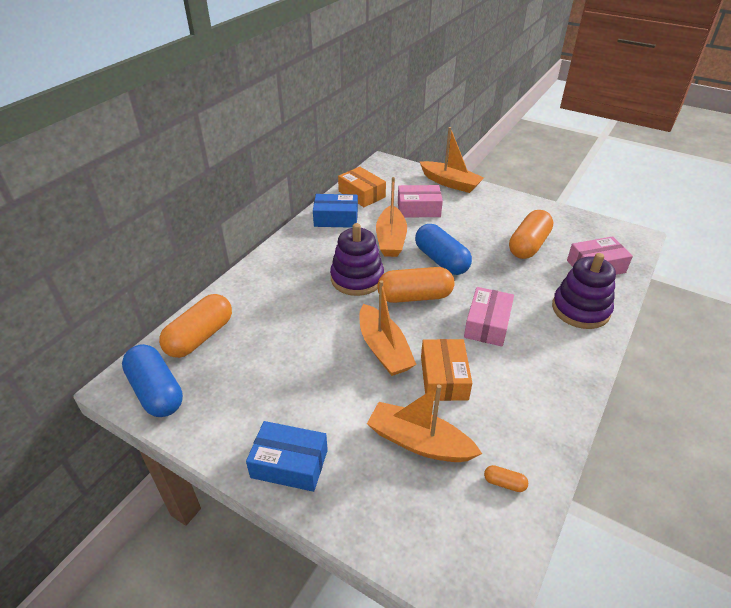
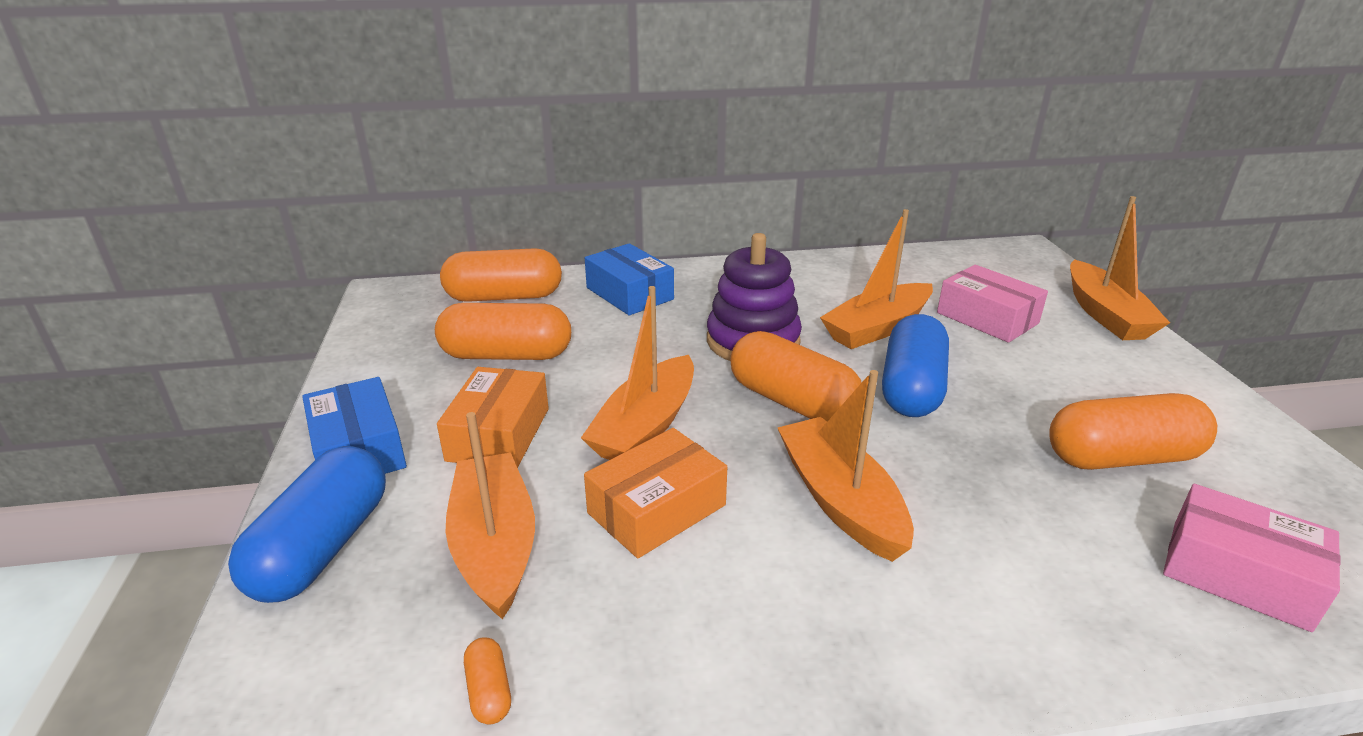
camera: 50 degrees right, 10 degrees down
(156, 391) = (395, 314): blue capsule -> blue capsule (322, 547)
(265, 365) = (506, 355): none -> orange capsule
(336, 218) = (842, 274): blue box -> blue box (629, 293)
(361, 194) = (925, 266): orange box -> orange box (498, 434)
(487, 324) = (840, 500): pink box -> orange boat
(580, 309) = (1068, 606): purple stacking toy -> none

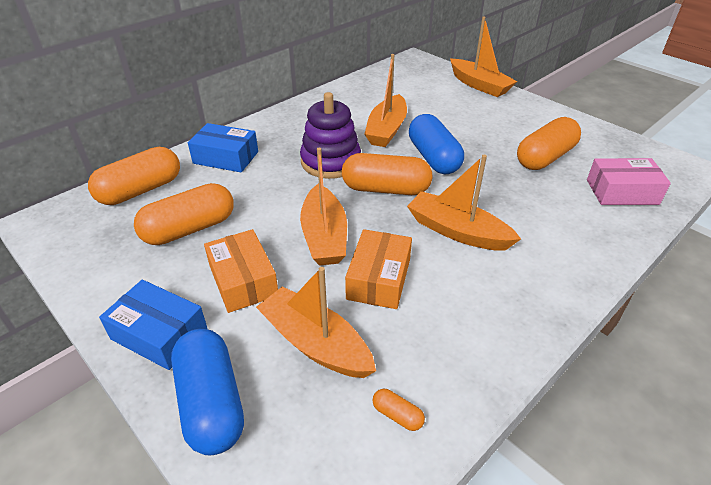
camera: 35 degrees left, 10 degrees up
(987, 318) = (432, 105): pink box -> none

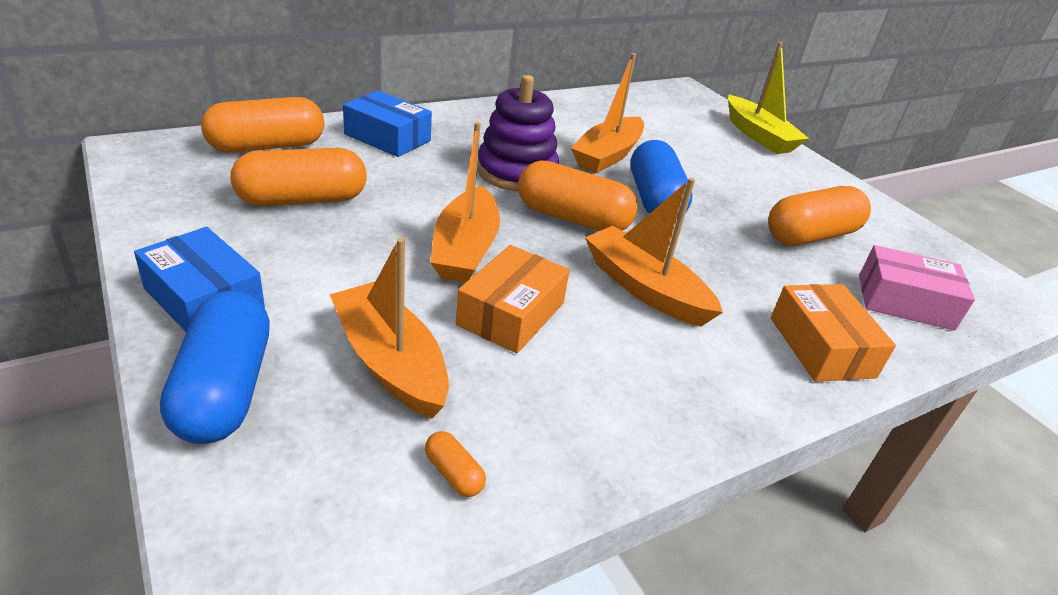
camera: 10 degrees right, 5 degrees down
(243, 280) = (337, 270): orange box -> orange box (821, 347)
(479, 85) = (758, 136): orange boat -> yellow boat

